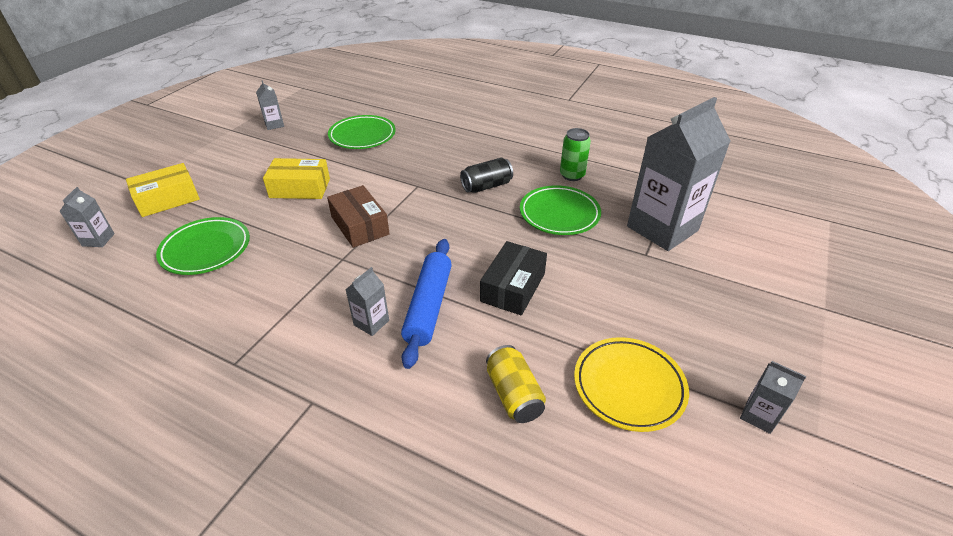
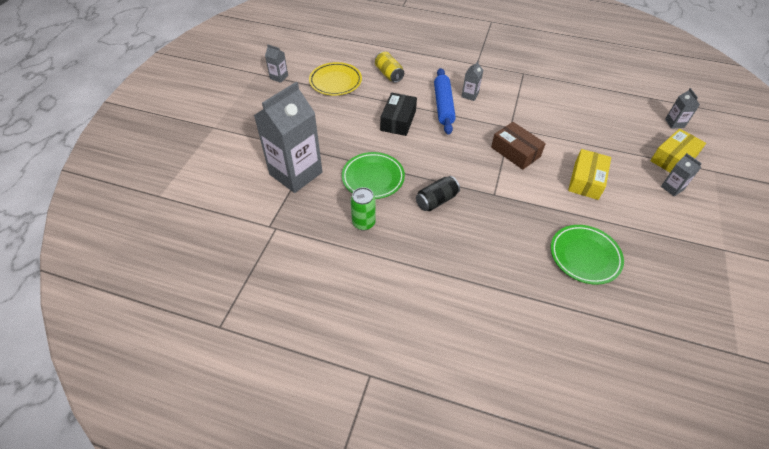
camera: 170 degrees right, 10 degrees up
(206, 249) = (599, 124): green plate -> none
(274, 124) = (690, 264): grey carton -> grey carton (672, 188)
(300, 188) = (586, 180): yellow box -> yellow box turned 60 degrees counterclockwise

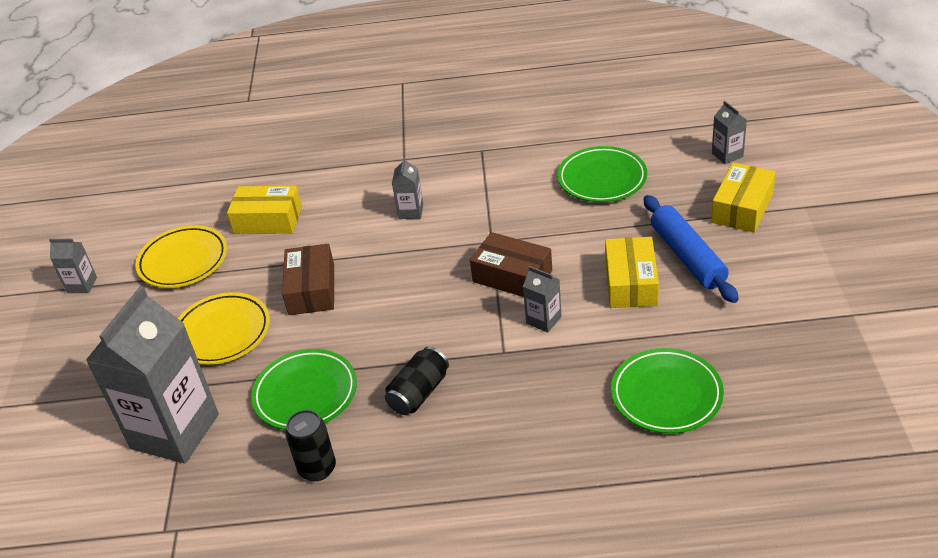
camera: 15 degrees left, 10 degrees down
(341, 128) = (222, 333): none -> yellow plate
(363, 223) = (317, 468): green can -> black can
(389, 74) = (268, 220): yellow can -> yellow box
(398, 120) = (312, 289): black box -> brown box
(443, 106) = (375, 242): blue rolling pin -> blue rolling pin (687, 256)
(590, 112) = (602, 179): none -> green plate
(672, 188) = (754, 252): grey carton -> grey carton (543, 320)

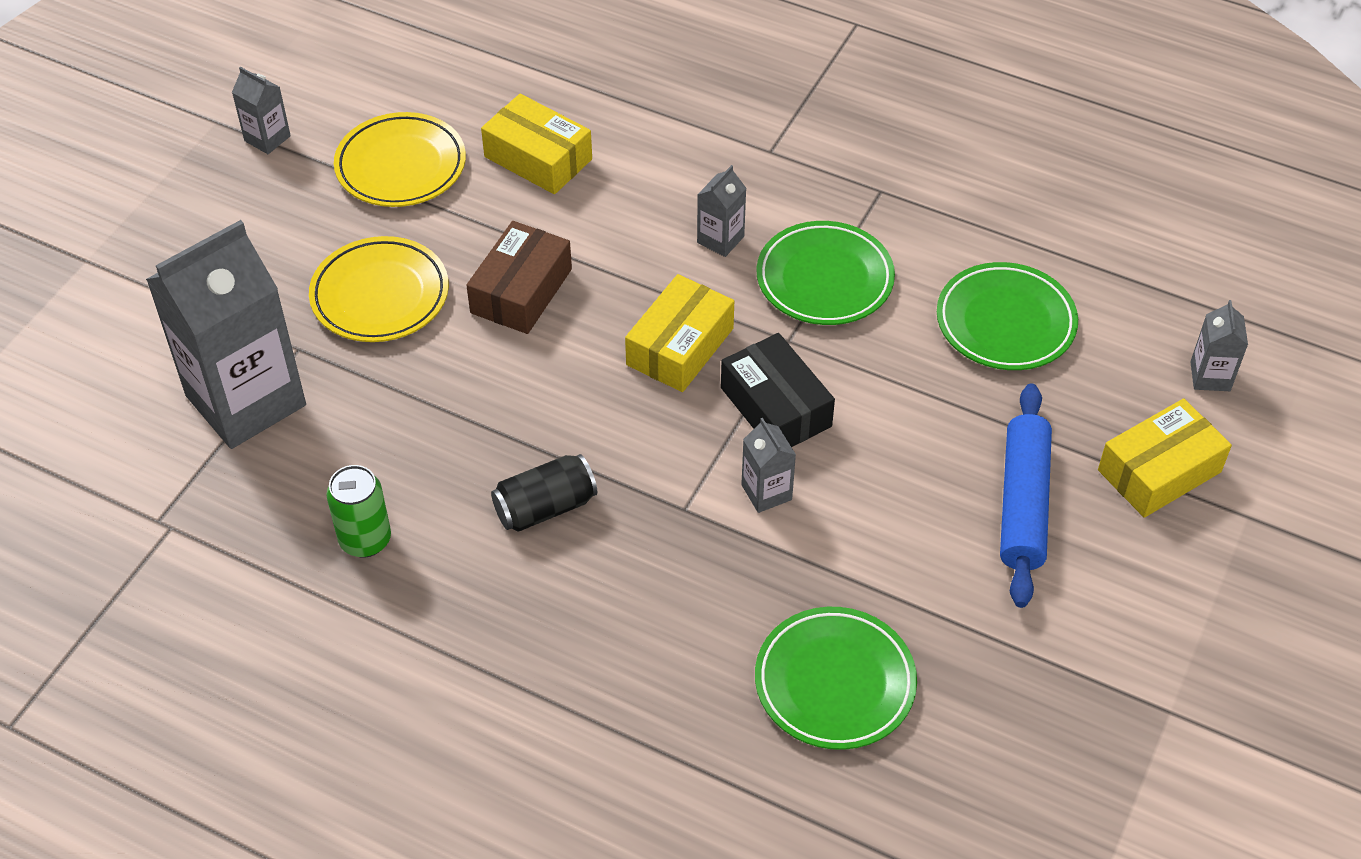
camera: 25 degrees right, 10 degrees up
(305, 394) = (417, 434): green plate -> green plate (824, 279)
(317, 468) = (365, 540): black can -> green can
(512, 276) = (776, 407): brown box -> black box
(631, 283) = (917, 501): yellow box -> yellow box (680, 346)

